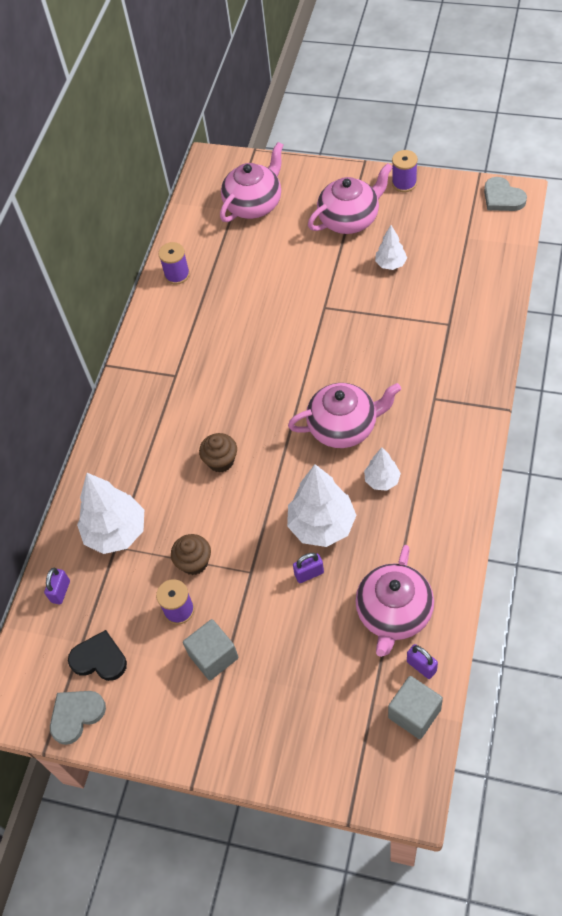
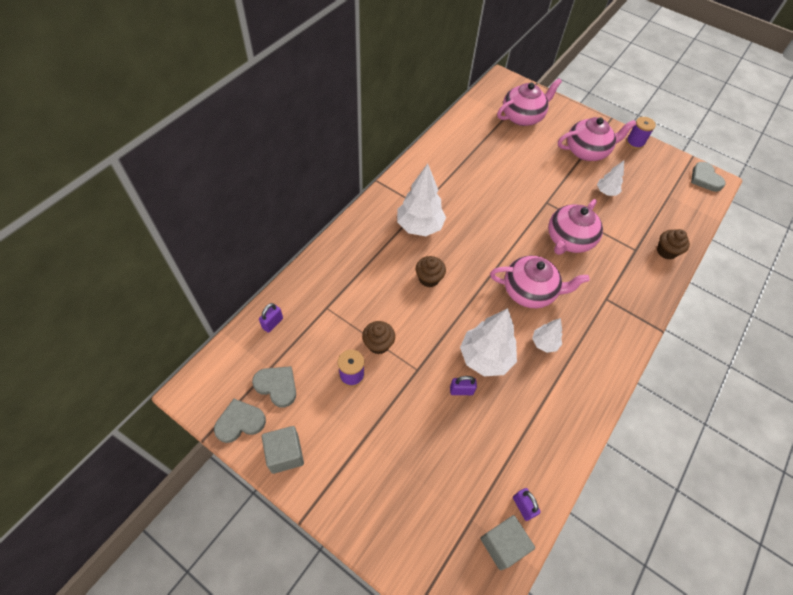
camera: 10 degrees right, 0 degrees up
(99, 659) = (277, 386): black heart -> grey heart
(116, 532) = (331, 297): white tree -> white tree (419, 226)
(177, 275) = (450, 141): purple spool -> none
(213, 656) = (362, 423): grey cube -> grey cube (285, 454)
(394, 613) = (516, 452): pink teapot -> pink teapot (568, 240)
(484, 311) = (666, 251): none -> brown cupcake

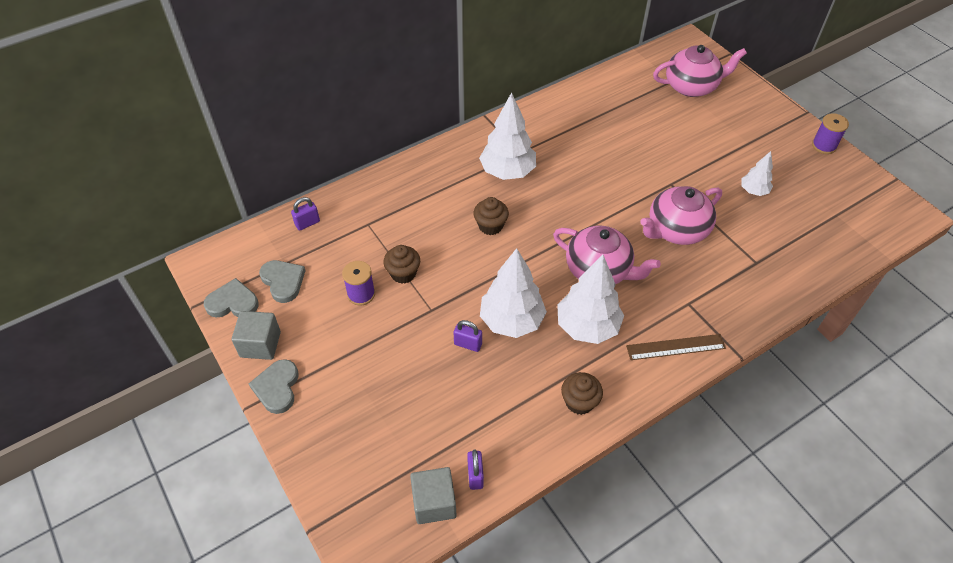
camera: 25 degrees right, 5 degrees down
(544, 343) = (587, 326): white tree -> white tree, size x1.86
(587, 151) = (753, 141): pink teapot -> none
(615, 338) = (675, 347): none -> brown ruler
(666, 251) = (796, 274): brown cupcake -> brown cupcake (579, 402)
(705, 178) = (898, 208): grey heart -> grey heart (277, 388)

